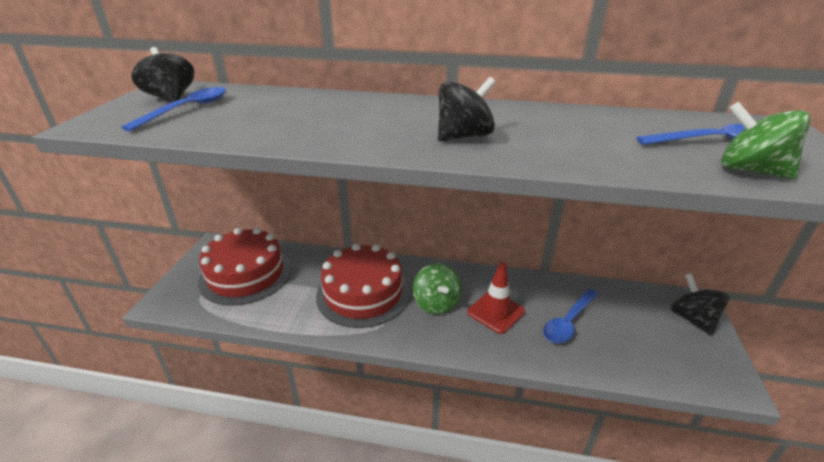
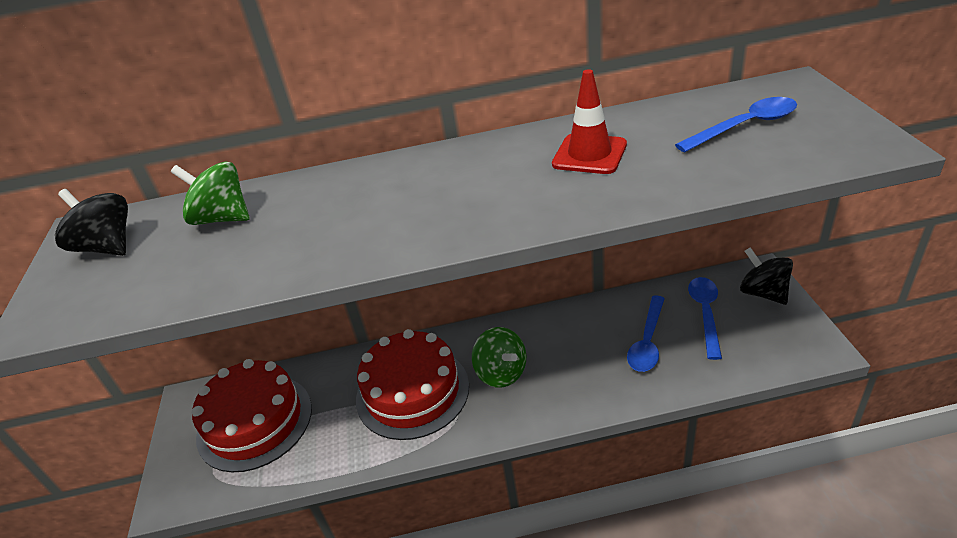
camera: 15 degrees left, 5 degrees up
(187, 109) = (146, 258): blue spoon -> blue spoon (705, 313)
(463, 136) = (503, 196): black spinning top -> none
(495, 312) = (569, 359): red traffic cone -> red traffic cone (589, 154)
(750, 170) = (790, 155): green spinning top -> green spinning top (222, 218)

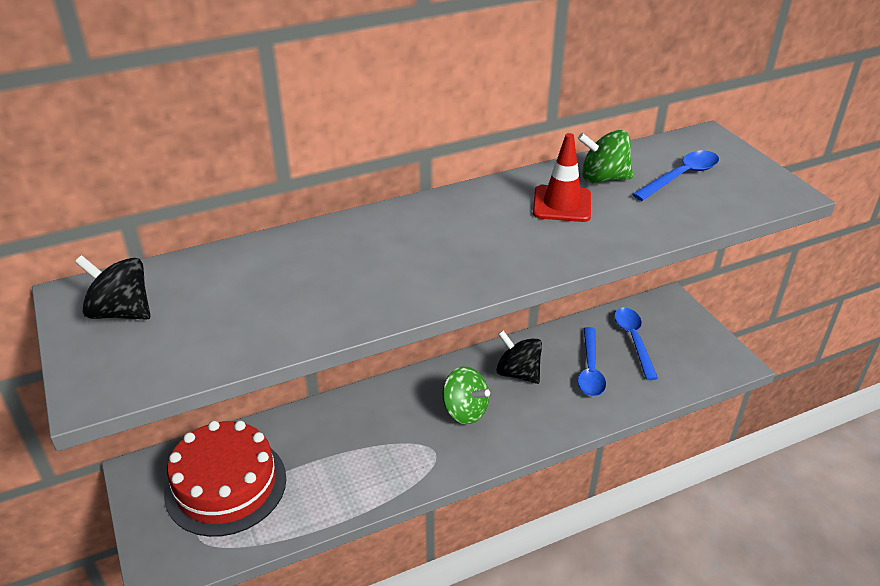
camera: 20 degrees left, 0 degrees up
(222, 218) = (233, 277): green spinning top -> green spinning top (603, 178)
(412, 392) = (383, 437): red cake -> none
(763, 293) = (677, 318): black spinning top -> black spinning top (518, 373)

